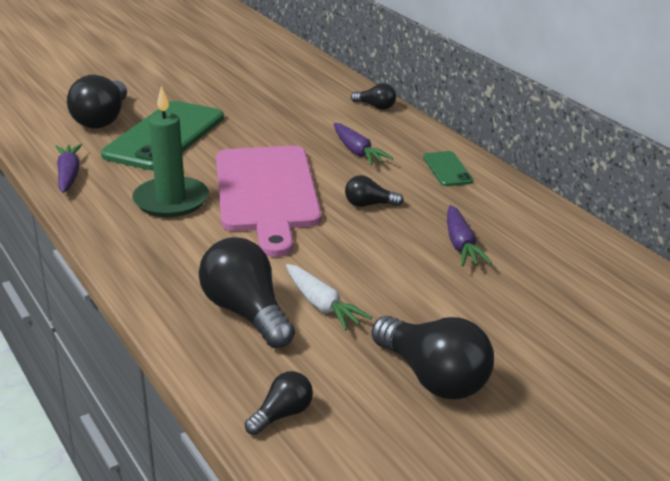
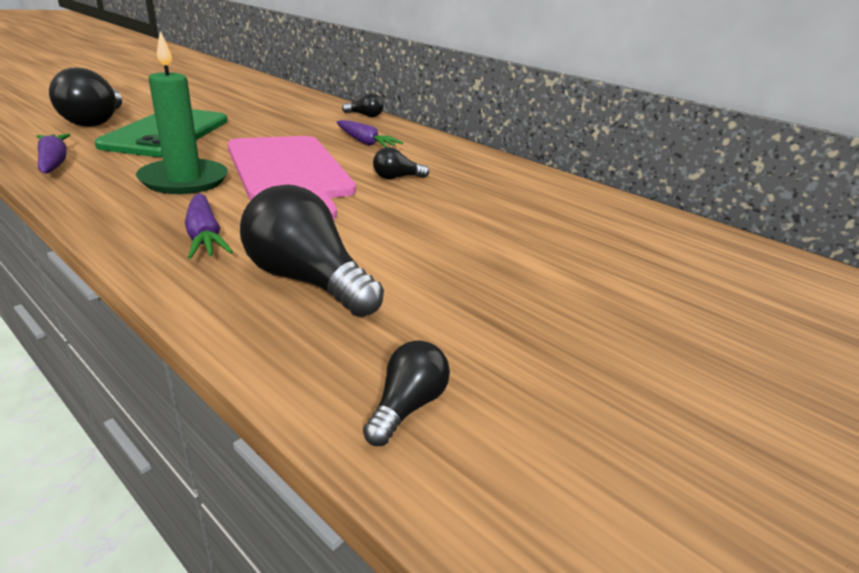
camera: 20 degrees left, 0 degrees up
(322, 306) = (395, 265): white carrot -> none
(433, 378) = (563, 330): black light bulb -> none
(447, 169) = (450, 153): green phone -> none
(461, 245) = (501, 204): purple carrot -> purple carrot (204, 236)

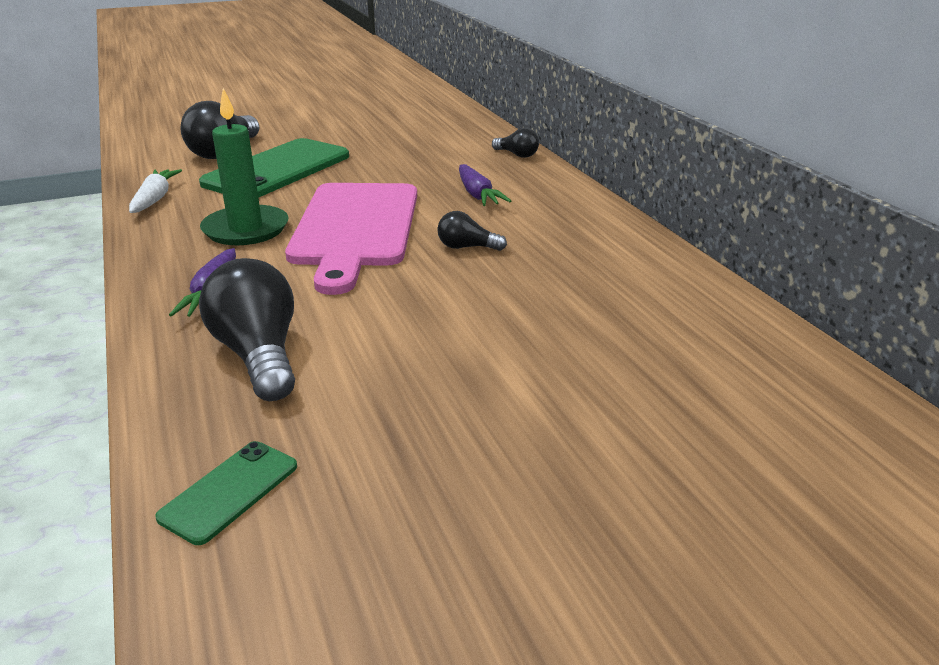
camera: 30 degrees right, 0 degrees up
(54, 162) = (155, 199): purple carrot -> white carrot
(407, 406) = (229, 491): black light bulb -> green phone

